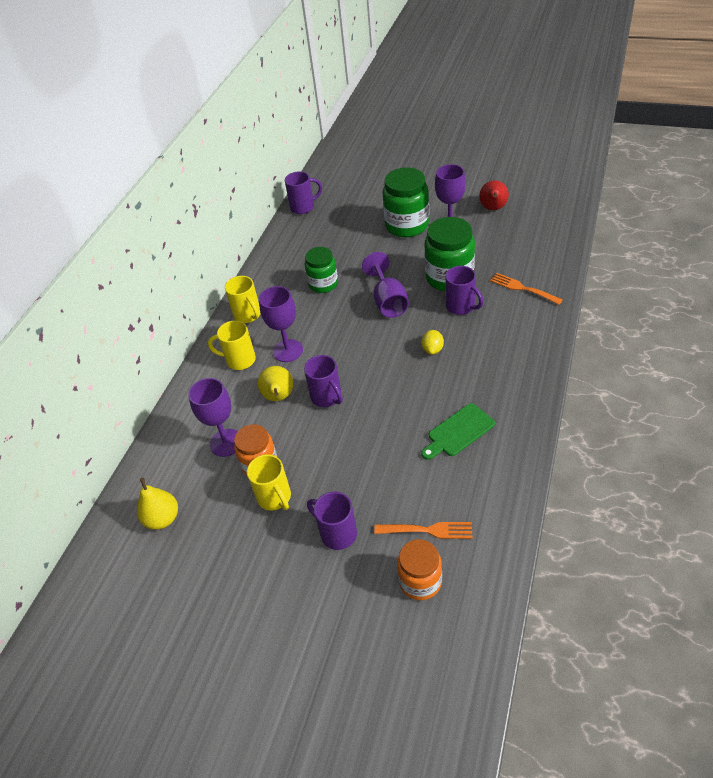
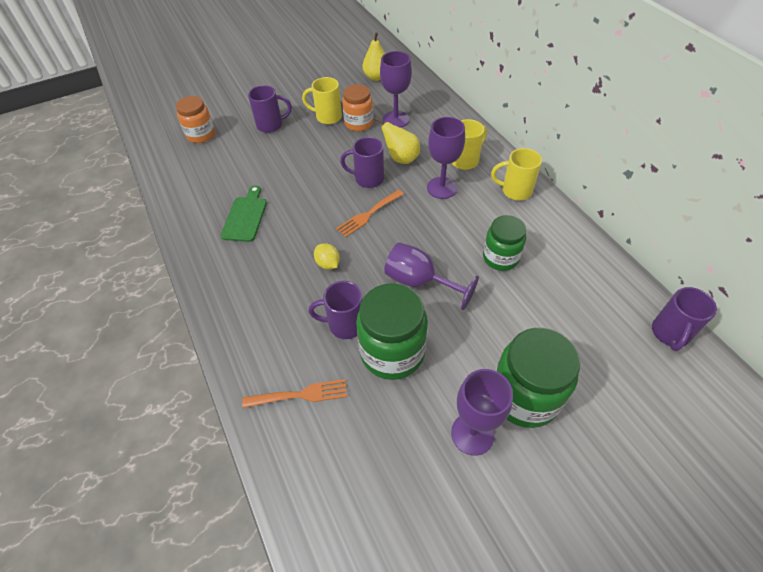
camera: 130 degrees right, 5 degrees up
(427, 530) = (217, 156): orange fork -> orange fork (368, 214)
(493, 209) = (457, 522): red pear -> none

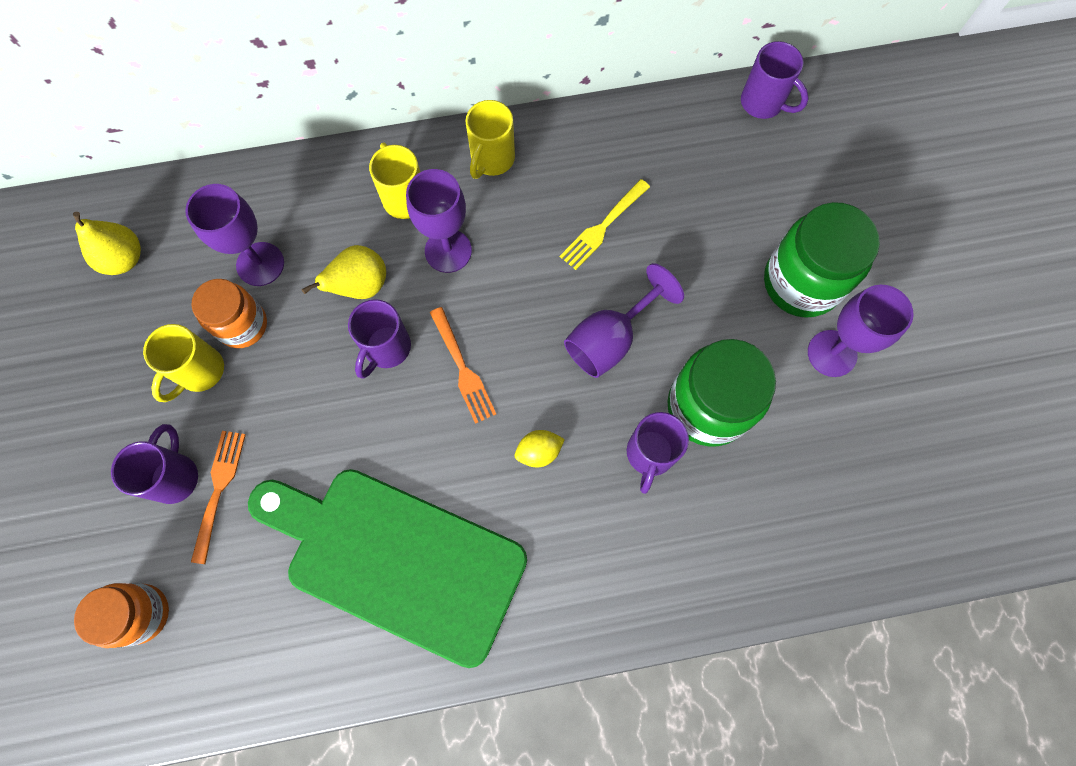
camera: 75 degrees left, 20 degrees up
(245, 216) = (396, 559): green cutting board -> green cutting board, size x2.26
(300, 395) = (738, 535): orange fork -> orange fork (219, 490)
(500, 258) = (602, 227): green jar -> yellow fork

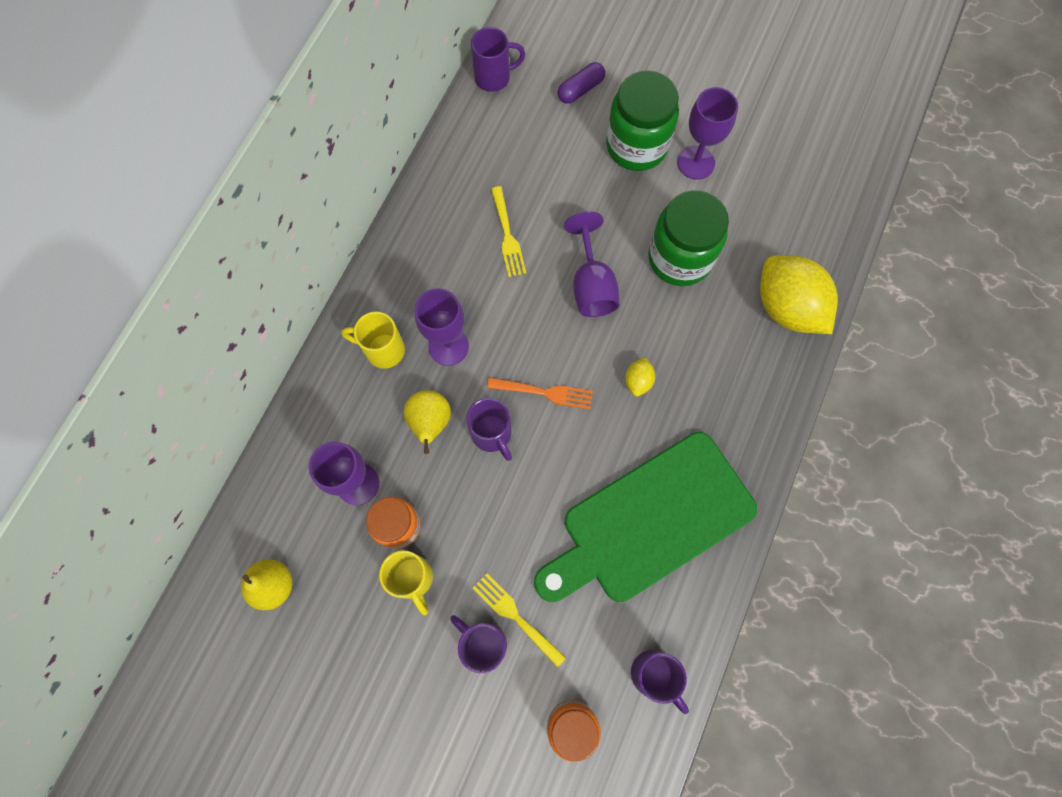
camera: 55 degrees left, 0 degrees up
(219, 490) = (516, 616): orange fork -> yellow fork
(492, 159) = (400, 272): yellow mug -> none
(650, 454) = (687, 314): purple mug -> purple mug (654, 675)
(737, 556) = (787, 307): none -> yellow lemon
(819, 188) = (580, 89): none -> purple capsule

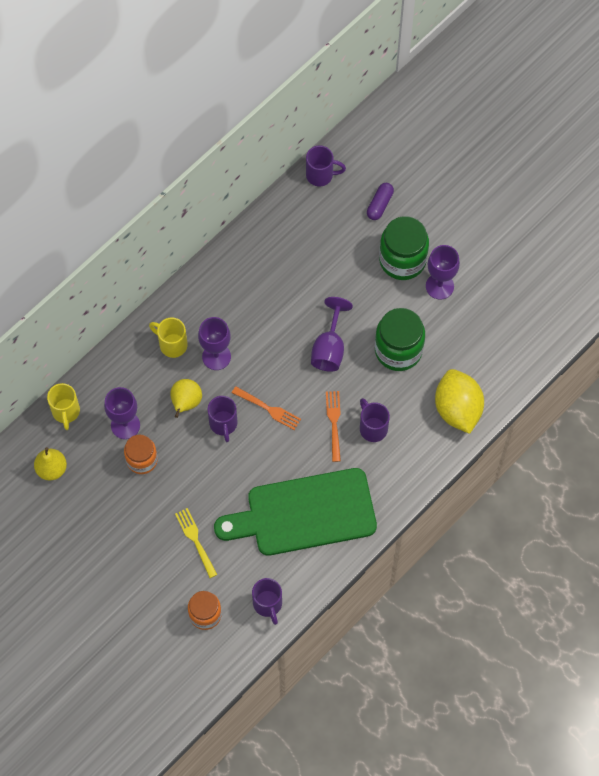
camera: 20 degrees right, 5 degrees down
(413, 579) = (139, 495): yellow mug -> yellow mug (66, 412)
(483, 643) = (169, 549): purple mug -> purple mug (372, 428)
(507, 235) = (285, 294): yellow fork -> none
(580, 89) = (380, 204): purple capsule -> purple capsule turned 45 degrees counterclockwise
(638, 381) = (334, 423): yellow lemon -> orange fork

